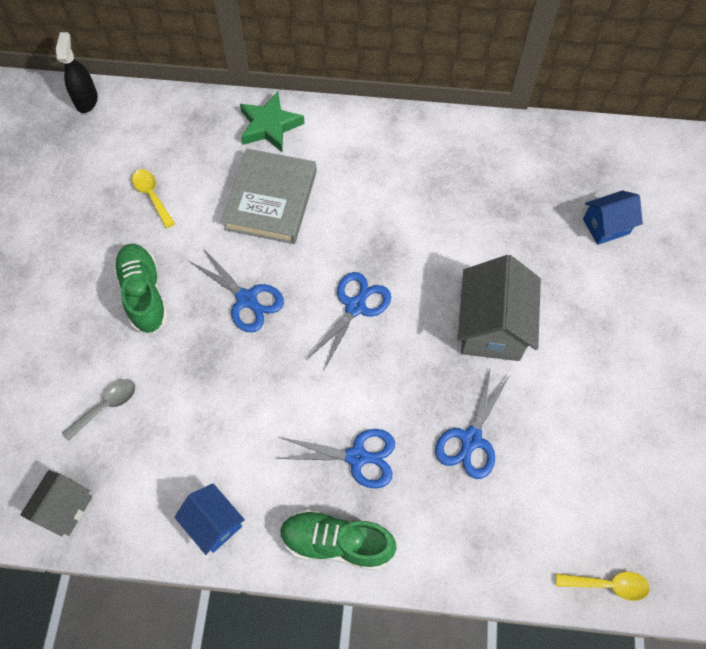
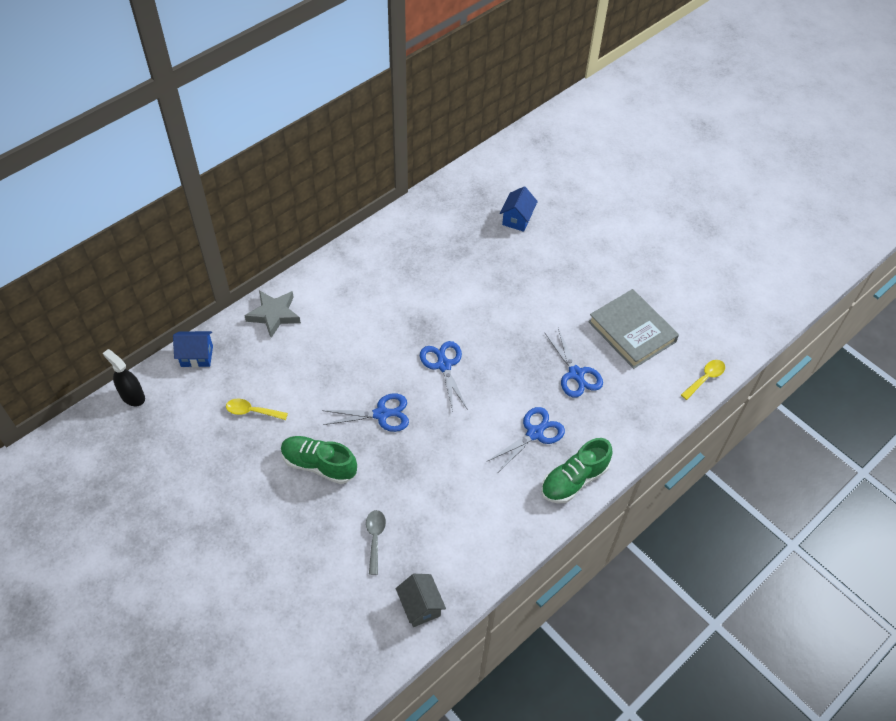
camera: 50 degrees left, 10 degrees down
(214, 523) = (506, 532): blue house -> blue house (197, 356)
(269, 126) = (274, 315): green star -> grey star
(271, 200) = (327, 353): grey book -> grey book (632, 331)
(492, 327) = (522, 314): grey house -> none

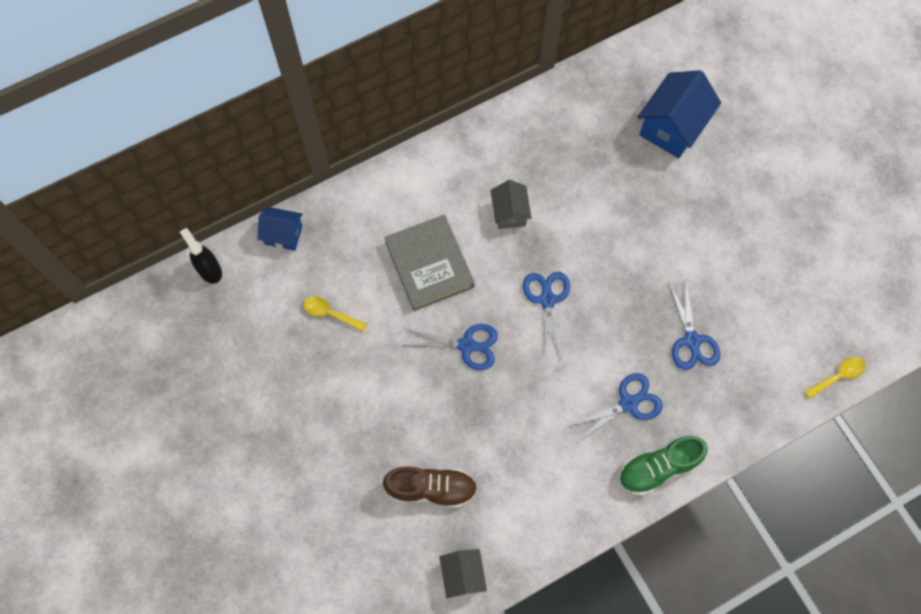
camera: 15 degrees right, 15 degrees up
(274, 315) = (374, 200): grey star -> none
(319, 465) = (389, 391): green shoe -> none
(375, 538) = (431, 489): grey spoon -> brown shoe
(395, 304) = (509, 213): none -> grey house
(517, 219) = (672, 127): blue house -> blue house, size x1.71
(632, 331) = (769, 300): grey book -> grey book (429, 264)

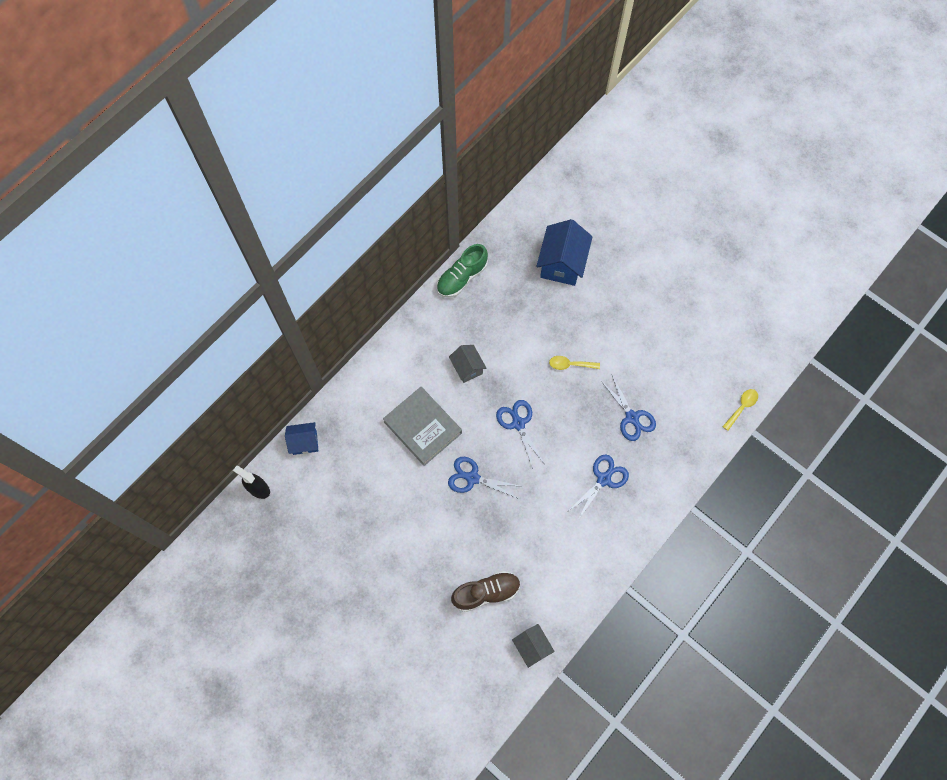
camera: 20 degrees left, 0 degrees up
(330, 314) = (363, 490): yellow spoon -> yellow spoon (570, 365)
(466, 345) = (472, 478): blue scissors -> blue scissors turned 150 degrees counterclockwise
(658, 468) = (641, 518): green shoe -> green shoe (462, 278)

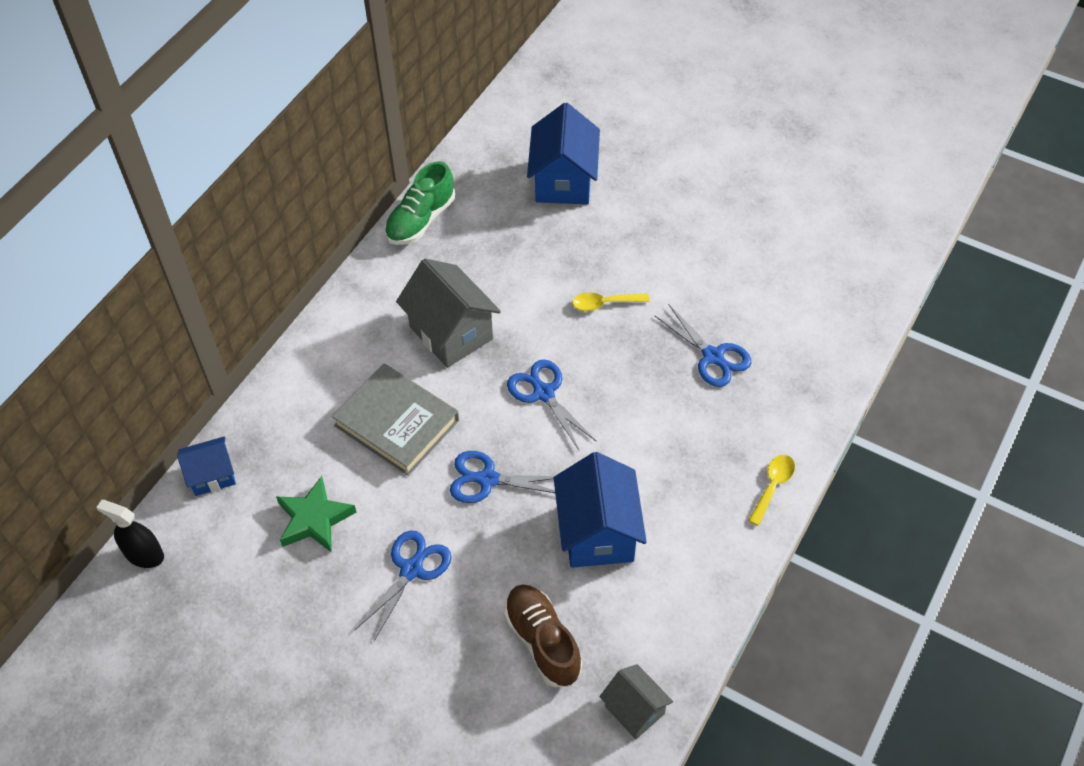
camera: 10 degrees left, 15 degrees down
(363, 484) = (314, 519): none -> green star
(467, 368) = (451, 333): grey house -> grey house, size x1.71
(486, 592) = (542, 641): brown shoe -> brown shoe turned 90 degrees counterclockwise
(533, 527) = (598, 532): none -> blue house
(603, 479) = (691, 446): blue scissors -> blue scissors (411, 569)
(741, 407) = (870, 316): yellow spoon -> yellow spoon (773, 486)

